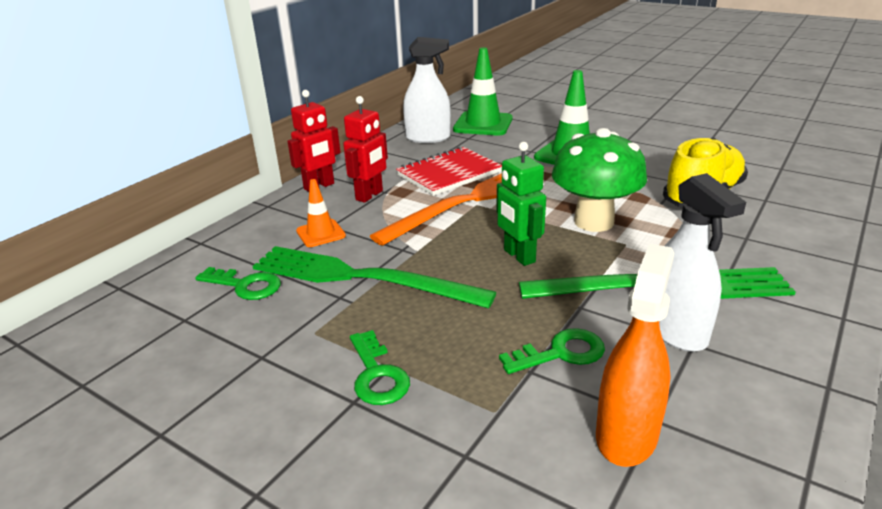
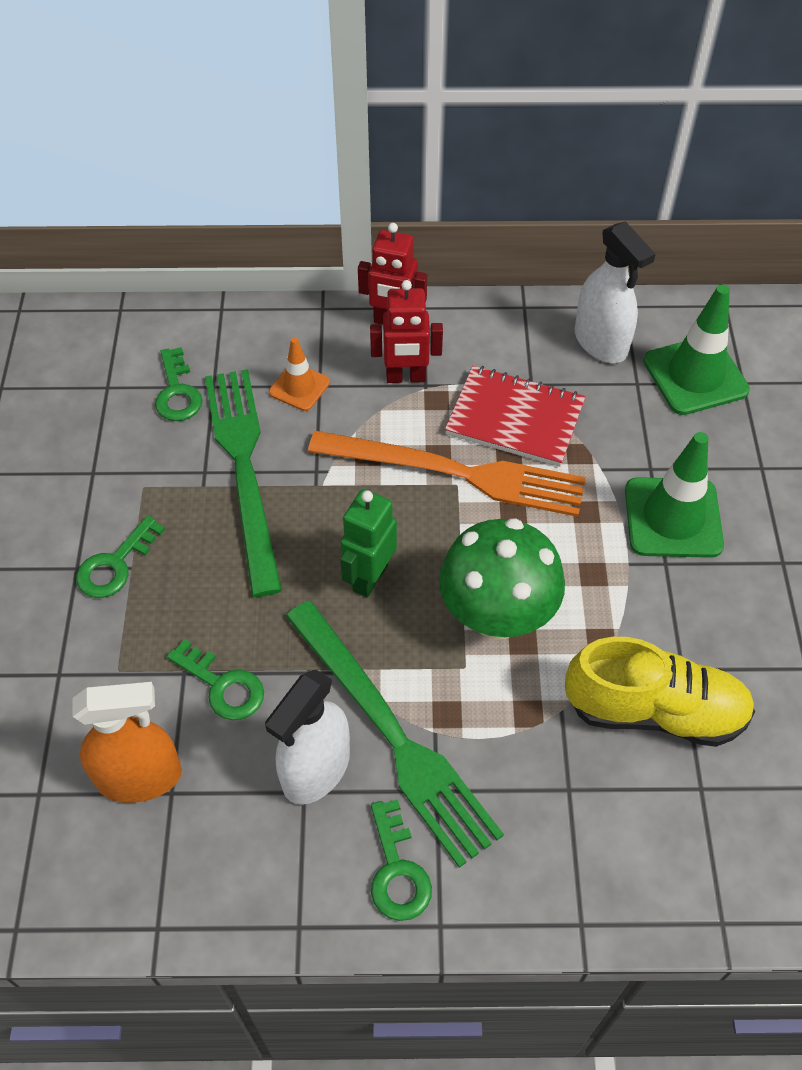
camera: 55 degrees right, 25 degrees up
(787, 321) = (397, 870): none -> green key

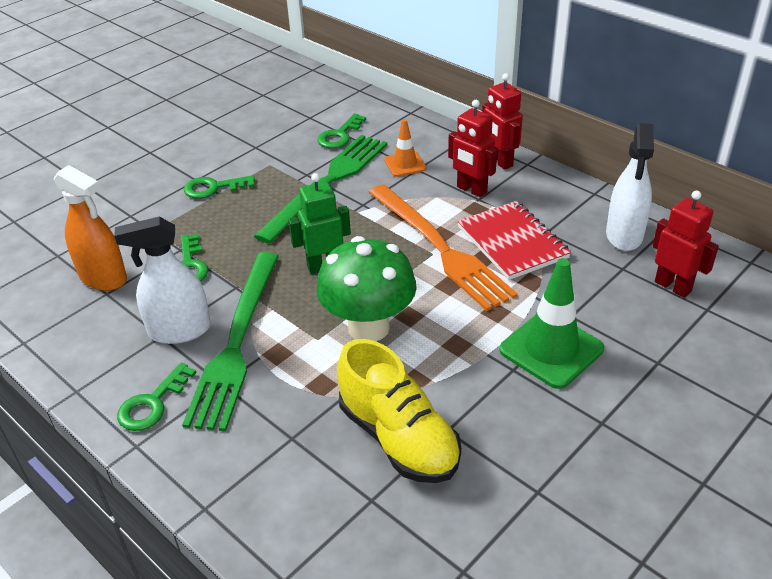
camera: 45 degrees right, 15 degrees down
(695, 376) = (673, 286): green traffic cone -> red robot

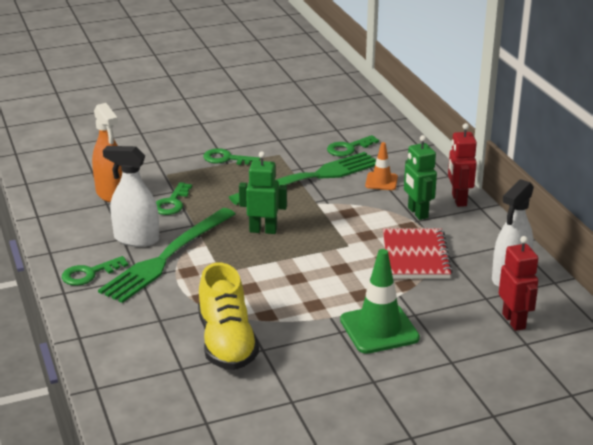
camera: 25 degrees right, 10 degrees down
(368, 327) = (262, 276): green mushroom -> none
(440, 248) = (357, 243): orange fork -> none
(471, 190) = (417, 213): red robot -> green robot

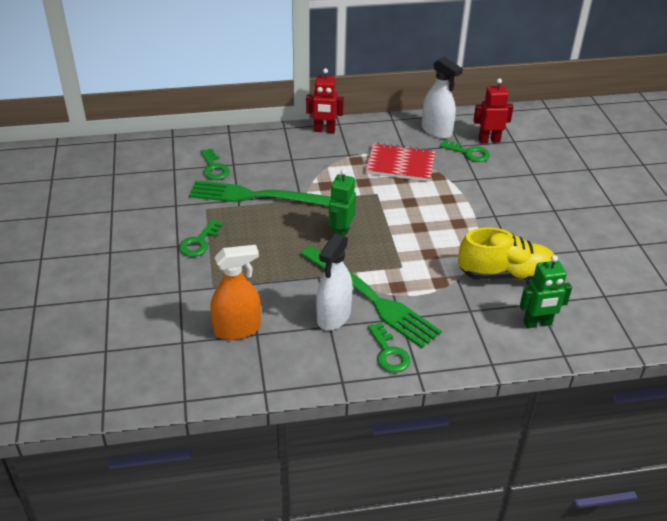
camera: 80 degrees left, 10 degrees up
(172, 203) = (273, 287): green key -> green key (468, 153)
(310, 178) = (259, 196): green fork -> green fork turned 60 degrees counterclockwise
(379, 329) = (493, 197): green traffic cone -> none
(381, 181) = (281, 161): orange traffic cone -> none
(417, 213) = (337, 152): green robot -> green robot (537, 323)

